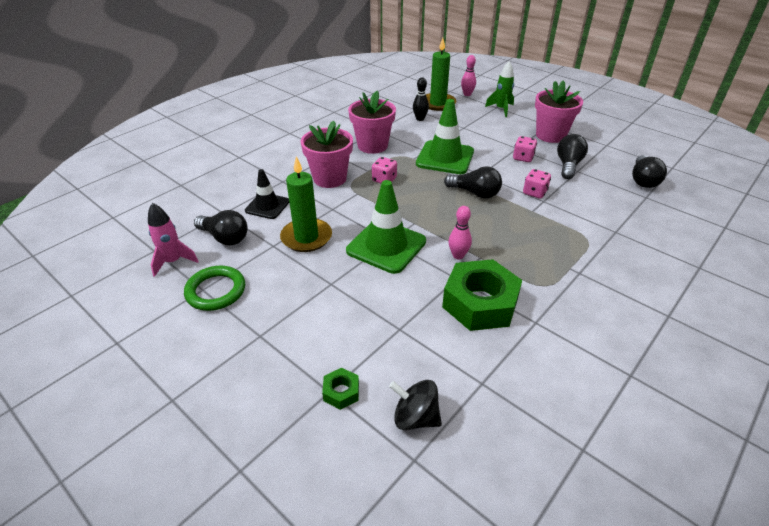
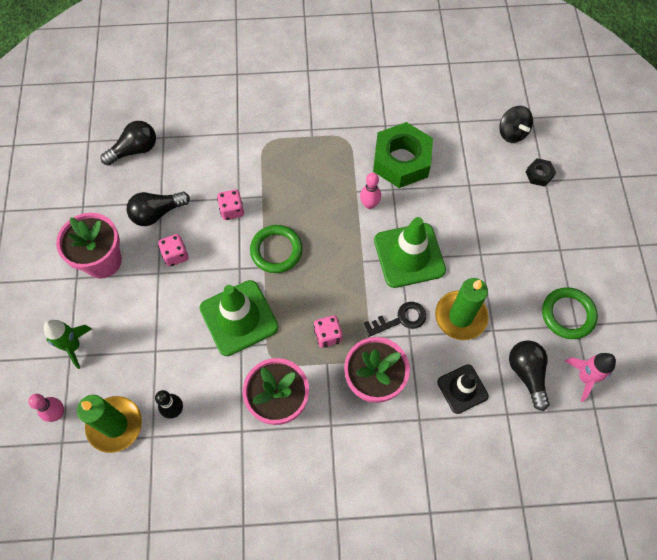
camera: 135 degrees left, 25 degrees up
(341, 392) = (539, 175): green nut -> black nut
(348, 211) = (400, 319): none -> black key
(475, 193) = (276, 250): black light bulb -> green ring

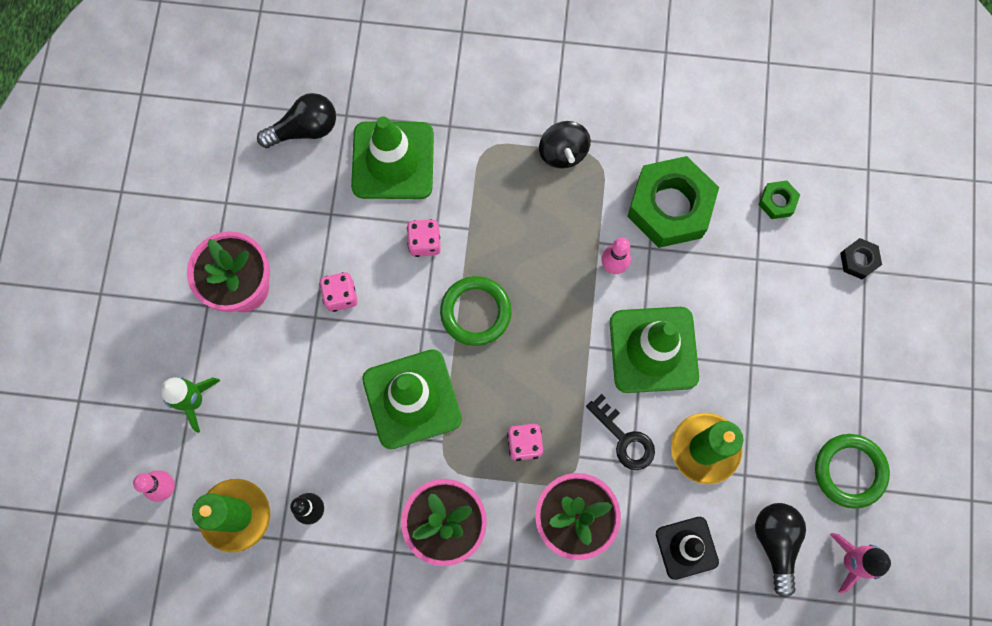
camera: 10 degrees right, 10 degrees up
(157, 213) = (323, 230): black light bulb -> none
(201, 161) = (393, 160): none -> green traffic cone
(400, 319) = (624, 438): black key -> black key turned 60 degrees clockwise
(474, 146) = (777, 202): none -> green nut
(512, 133) = (835, 189): black spinning top -> black spinning top (563, 152)

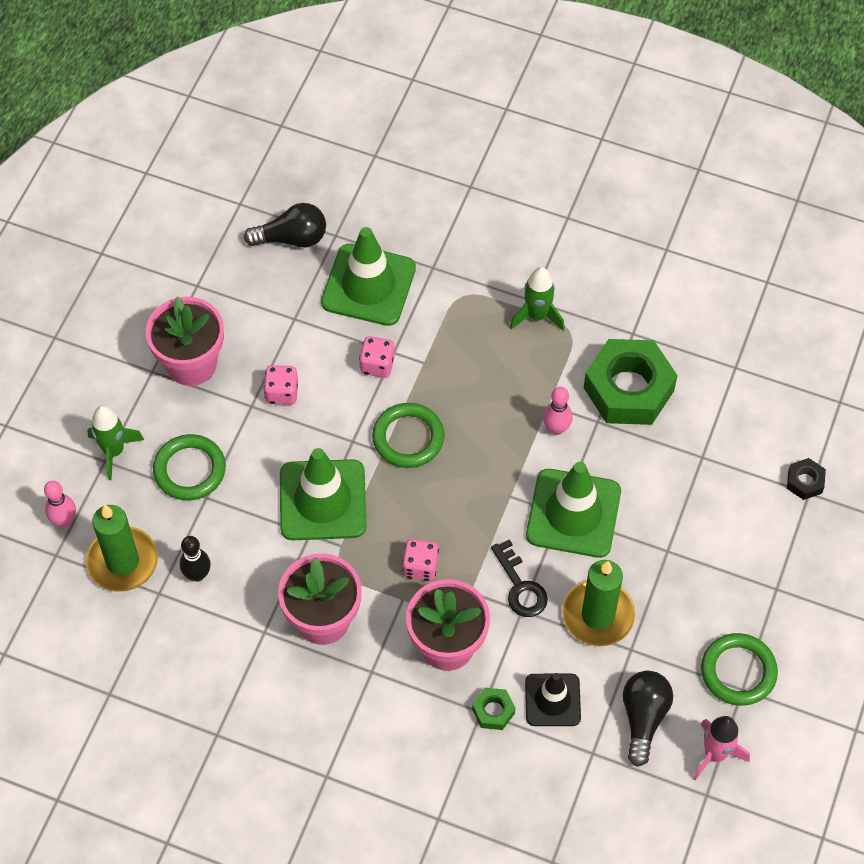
camera: 15 degrees right, 15 degrees down
(274, 401) = (190, 470): none -> green ring
(563, 152) = (537, 316): black spinning top -> green rocket
(777, 202) = (738, 409): green nut -> green nut (493, 711)

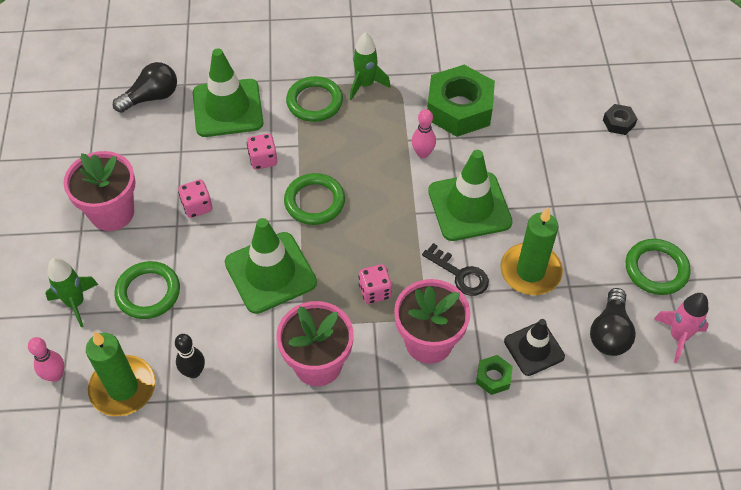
camera: 25 degrees left, 5 degrees down
(468, 315) = (314, 102): none -> green ring
(643, 718) = (609, 332): black light bulb -> black light bulb turned 150 degrees counterclockwise

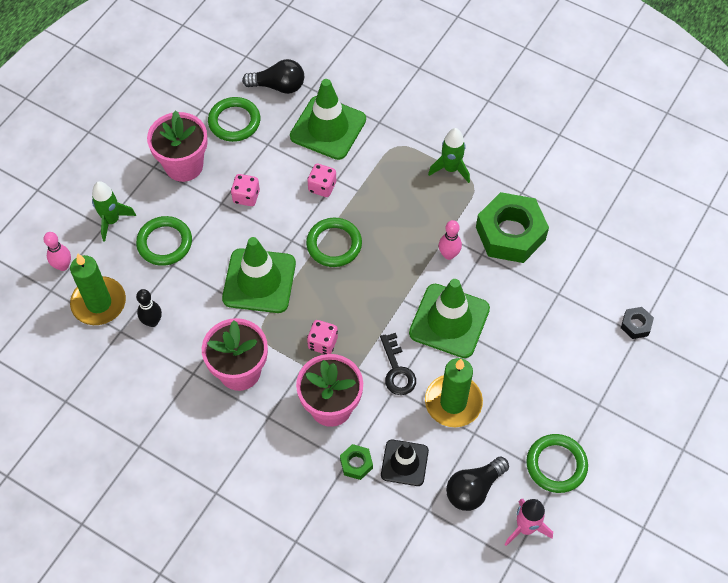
camera: 35 degrees right, 5 degrees up
(314, 102) = (398, 161): green ring -> green ring (234, 122)

